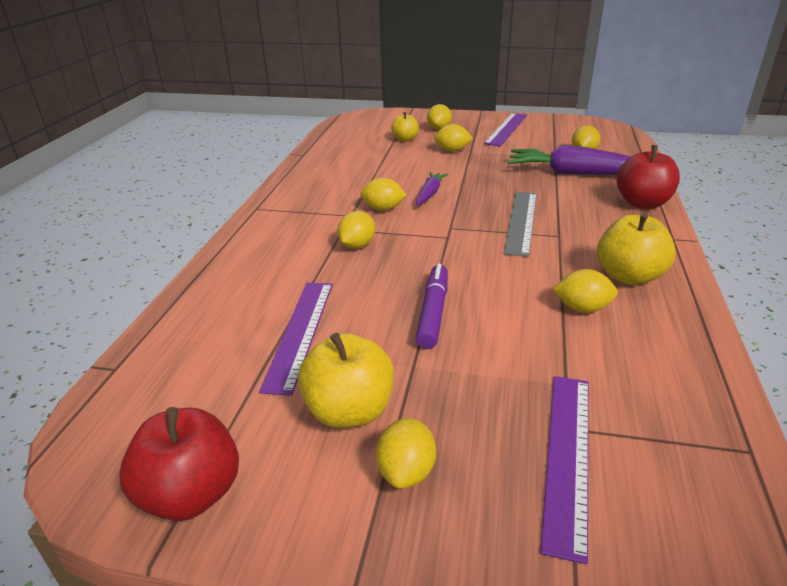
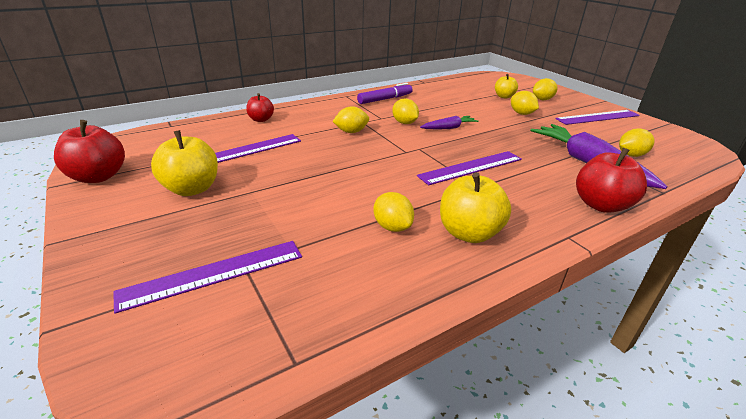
camera: 45 degrees right, 0 degrees up
(224, 288) = (261, 119): none -> red apple
(406, 471) = (155, 223): yellow lemon -> none
(433, 312) = (313, 178): purple marker -> purple marker (385, 99)
(521, 222) = (471, 167): grey ruler -> purple ruler

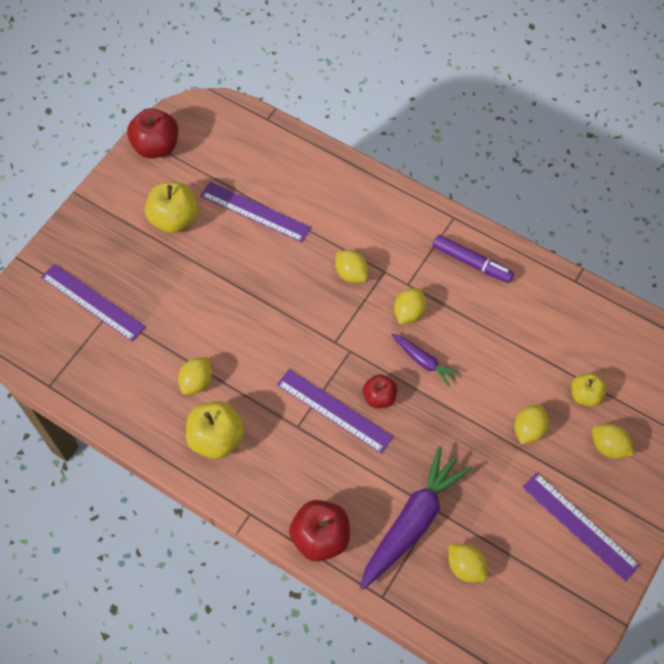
camera: 65 degrees right, 30 degrees up
(261, 119) = (328, 179): red apple -> red apple (379, 397)

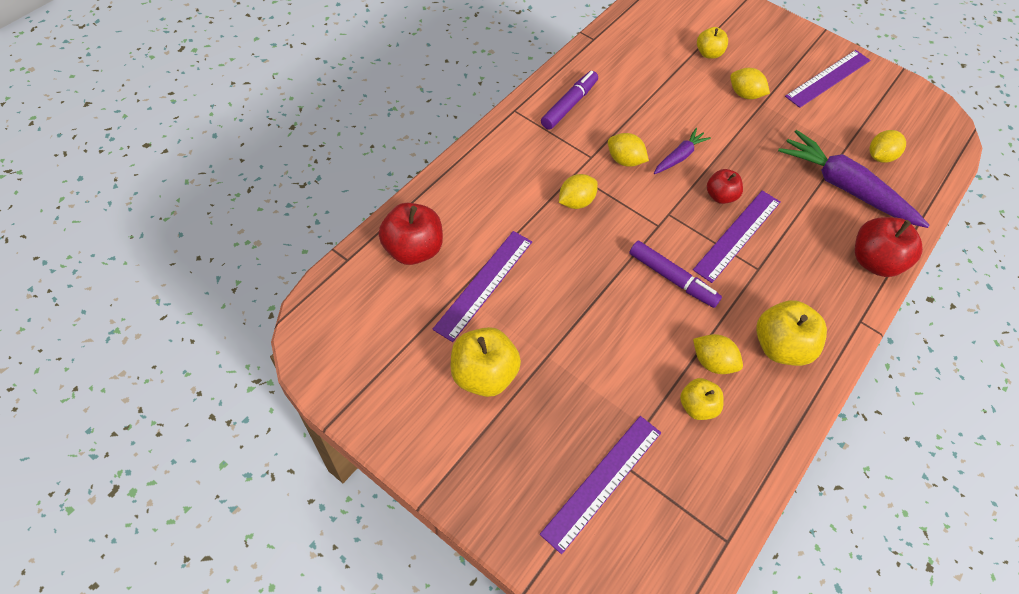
camera: 90 degrees left, 5 degrees down
(156, 147) = (362, 391): red apple -> red apple (413, 249)
(156, 368) = (697, 406): none -> yellow apple
(277, 352) = (672, 278): none -> purple marker
(608, 446) = (755, 48): yellow lemon -> none

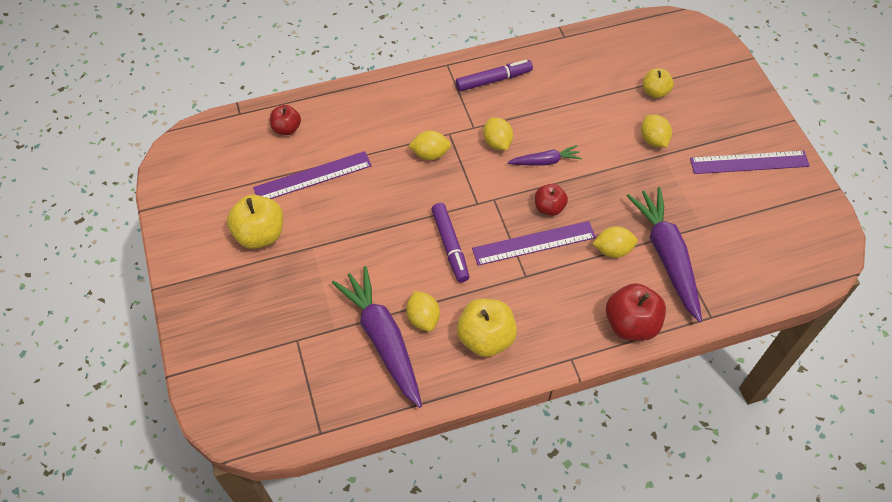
camera: 40 degrees right, 0 degrees up
(413, 249) = (287, 128): red apple -> red apple, size x0.61
(602, 481) = (274, 345): purple ruler -> none
(697, 406) = (383, 339): yellow apple -> purple carrot
(879, 156) = (728, 249): yellow lemon -> yellow lemon (613, 250)

